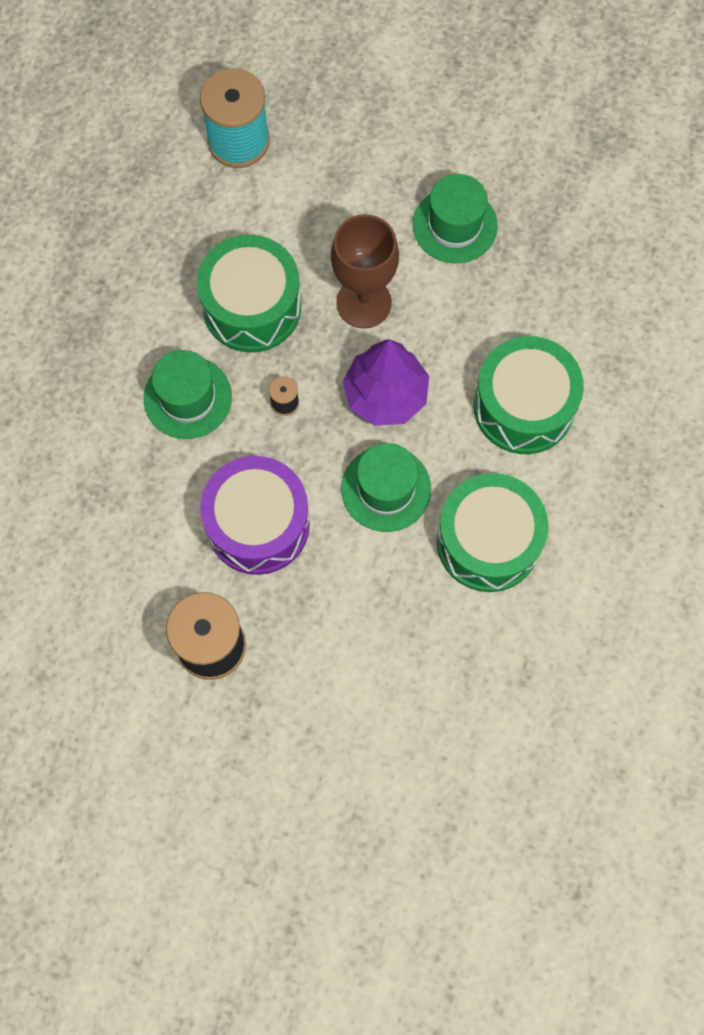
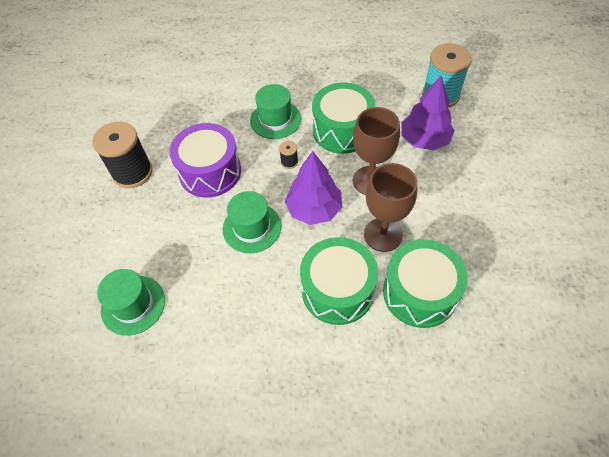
camera: 75 degrees right, 15 degrees down
(318, 201) = (424, 140): none -> purple tree
(454, 225) = (448, 212): green hat -> green hat (133, 305)
(460, 320) = (383, 235): none -> brown goblet
(488, 541) = (233, 296): green drum -> green drum (419, 293)

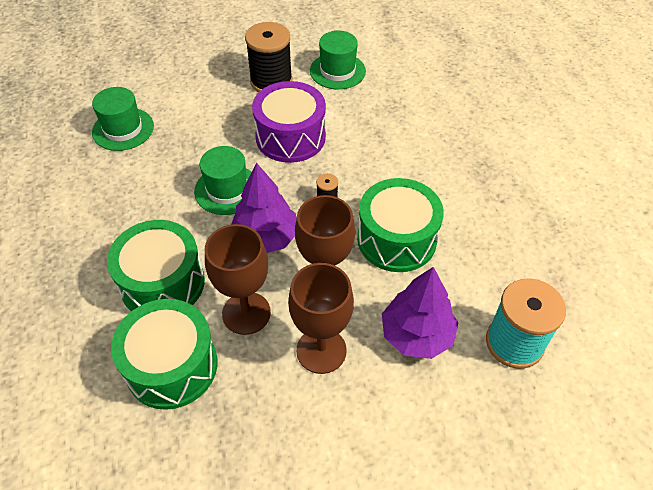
camera: 70 degrees right, 5 degrees down
(275, 119) = (387, 171): green hat -> green hat (337, 71)
(425, 194) = (321, 350): none -> brown goblet

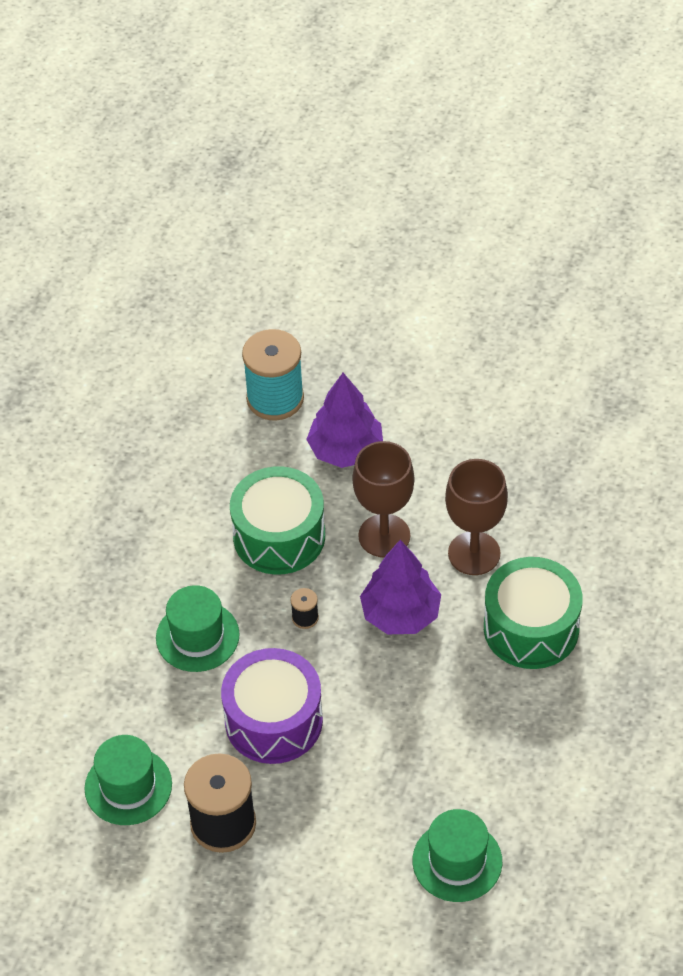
camera: 140 degrees left, 0 degrees up
(172, 366) = (569, 548): green drum -> none
(227, 190) = (396, 694): green hat -> green hat (197, 636)
(321, 350) = (435, 485): brown goblet -> none

